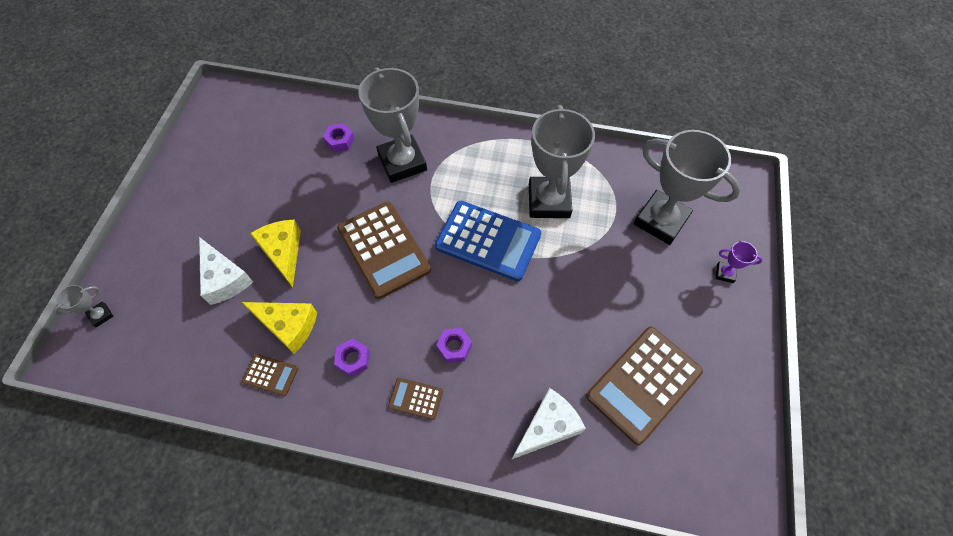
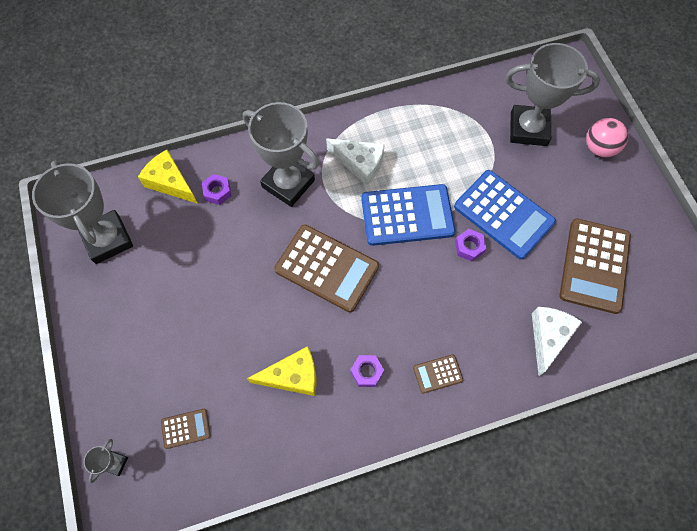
camera: 30 degrees left, 5 degrees up
(224, 278) = (206, 368): white cheese -> white cheese (360, 163)
(270, 375) = (308, 424): brown calculator -> brown calculator (186, 428)
(283, 252) = (241, 317): yellow cheese -> yellow cheese (170, 182)
(454, 347) = (439, 316): purple nut -> purple nut (469, 247)
(549, 201) = (433, 156): grey trophy -> grey trophy (108, 239)
(581, 286) = (503, 214): none -> blue calculator
(725, 273) = (599, 148): purple trophy -> pink ball

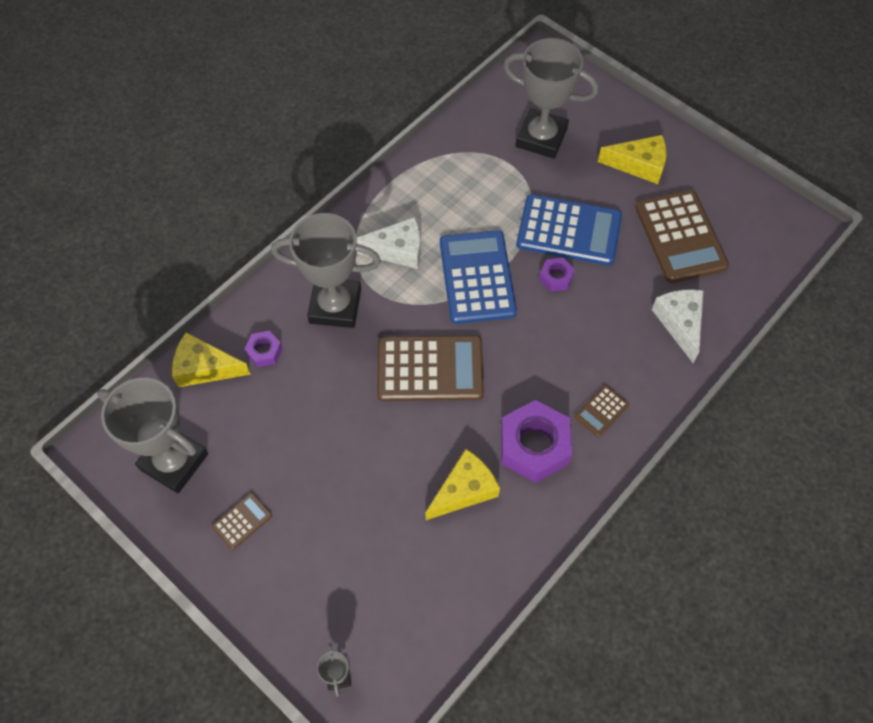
camera: 30 degrees left, 5 degrees down
(186, 428) = (389, 600): brown calculator -> brown calculator (242, 521)
(367, 372) = (534, 446): purple nut -> purple nut, size x2.02
(407, 215) = (477, 277): blue calculator -> blue calculator turned 60 degrees counterclockwise
(528, 129) = (541, 138): grey trophy -> grey trophy turned 45 degrees clockwise
(596, 189) = (639, 165): none -> yellow cheese
(599, 148) = (618, 125): pink ball -> none

